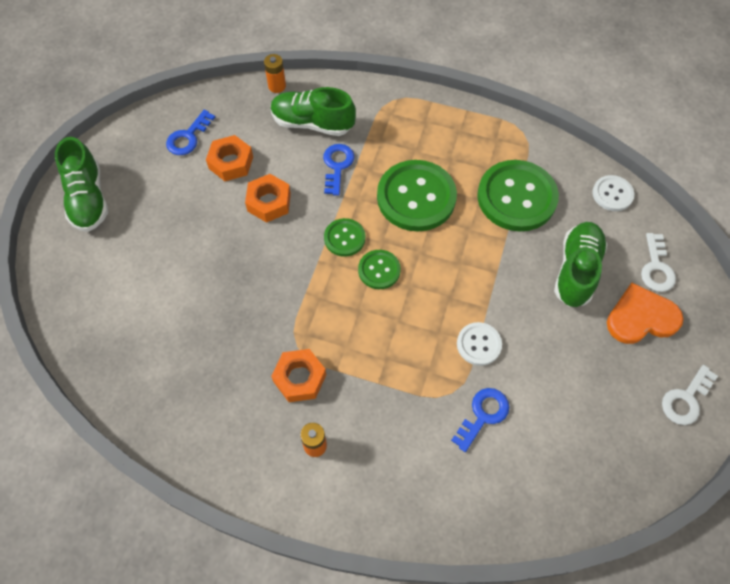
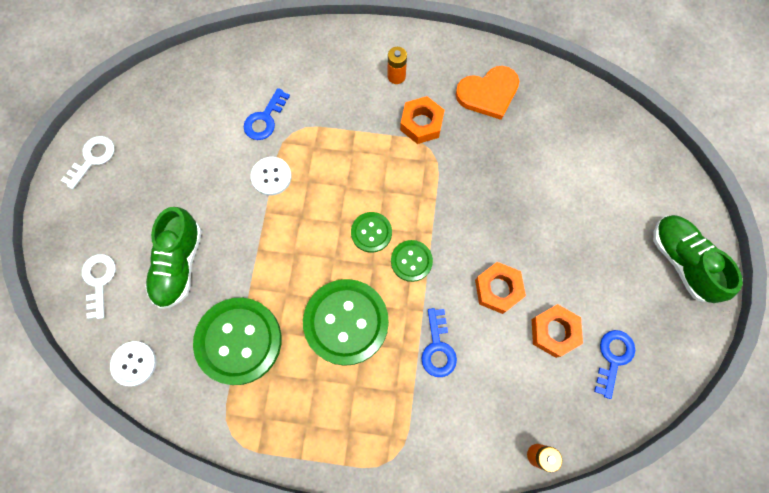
camera: 170 degrees right, 10 degrees up
(312, 123) = (479, 404): green shoe -> none
(641, 317) = (121, 226): orange heart -> orange heart (488, 93)

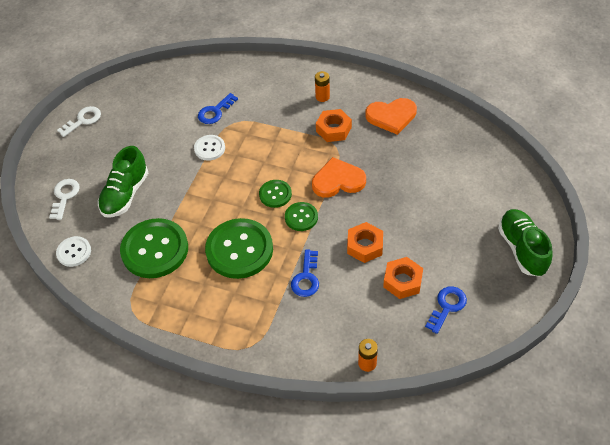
camera: 15 degrees right, 20 degrees down
(444, 199) = (338, 180): none -> orange heart

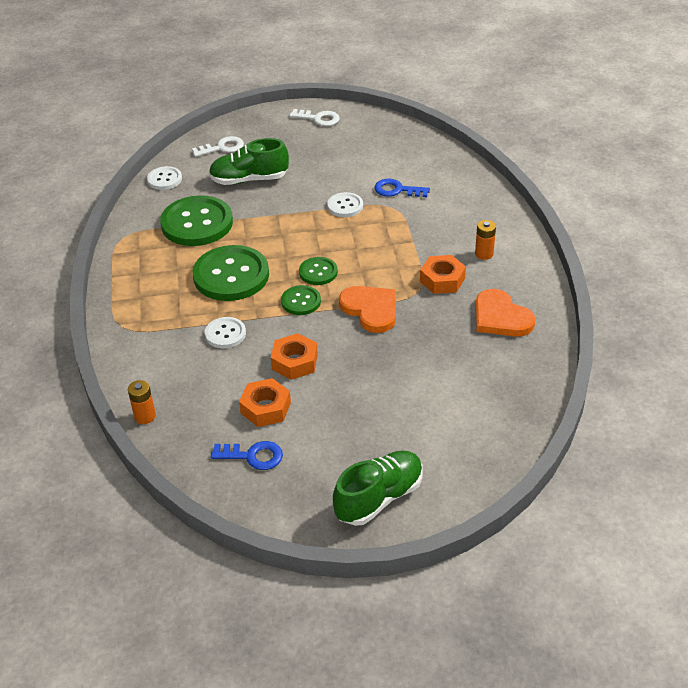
camera: 60 degrees right, 10 degrees down
(306, 278) = (225, 334): blue key -> white button

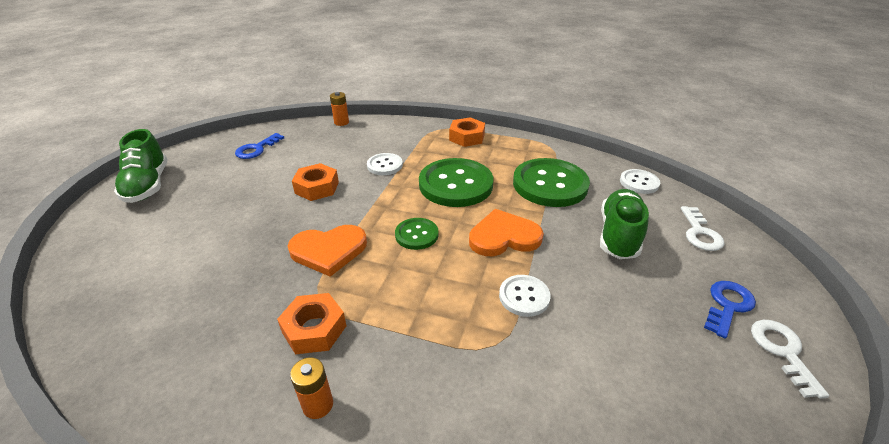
camera: 115 degrees right, 5 degrees down
(265, 408) = (289, 163): orange nut -> orange nut (467, 137)
(301, 301) = (384, 211): green button -> none
(319, 119) = (782, 351): white key -> white key turned 135 degrees clockwise
(397, 190) = (535, 368): blue key -> blue key (727, 305)
(500, 317) = (199, 355): orange heart -> orange heart (504, 237)

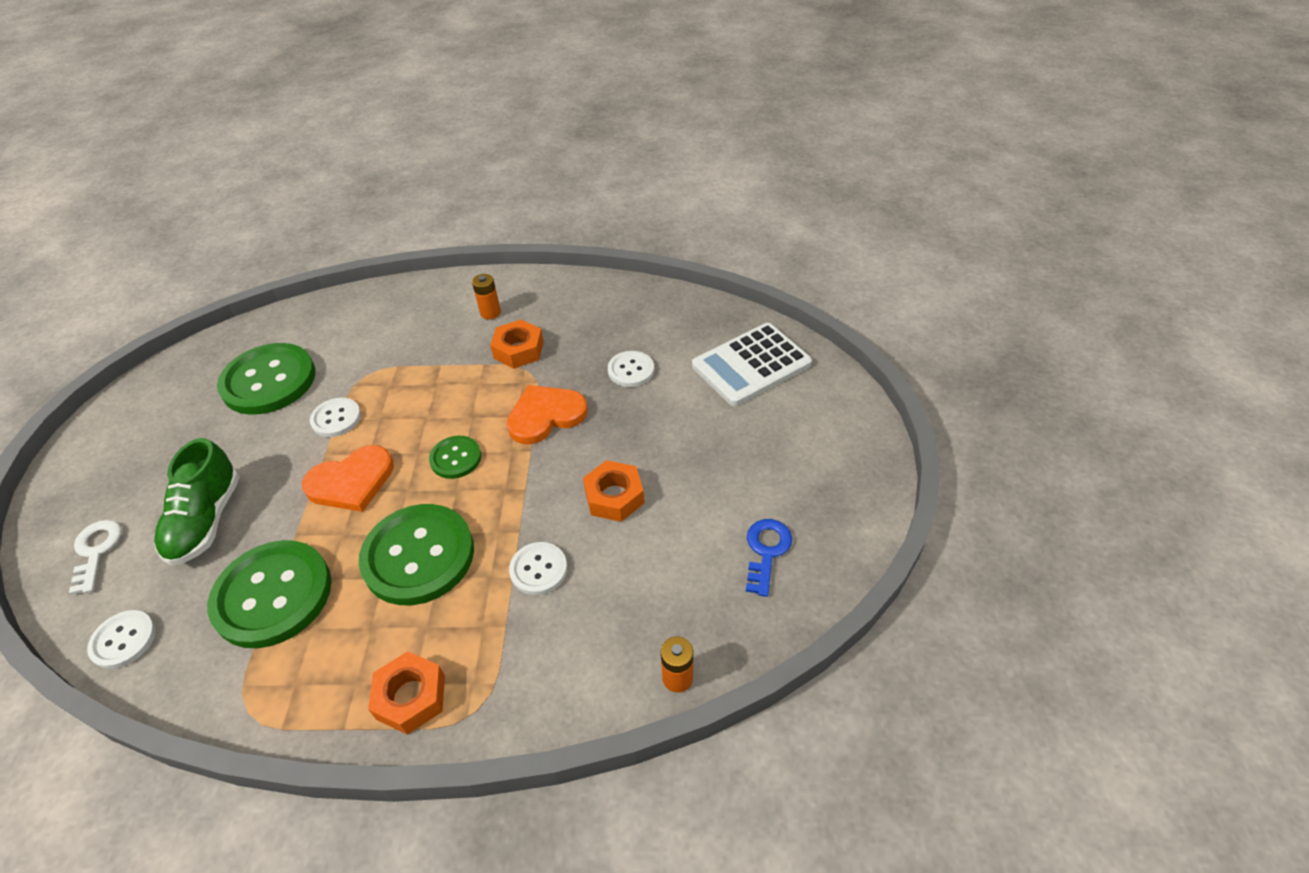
camera: 165 degrees right, 10 degrees up
(125, 251) = (751, 365): none -> white calculator
(148, 185) = (836, 441): green shoe -> none
(225, 273) = (631, 370): none -> white button
(617, 369) = (269, 381): none -> green button
(727, 305) = (135, 458): blue key -> none
(782, 351) = (117, 426): white key -> none

